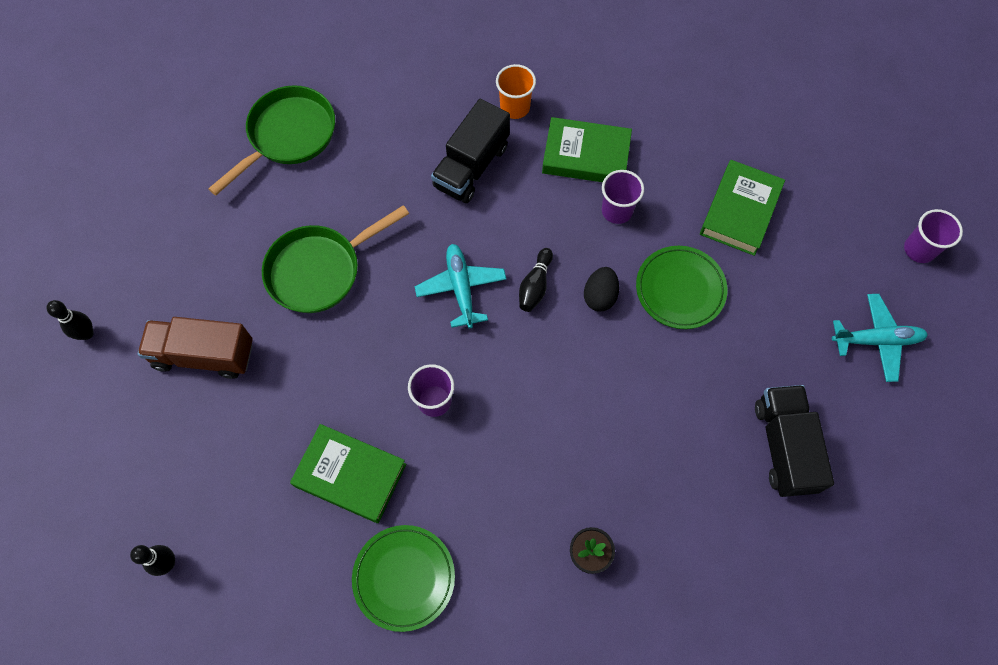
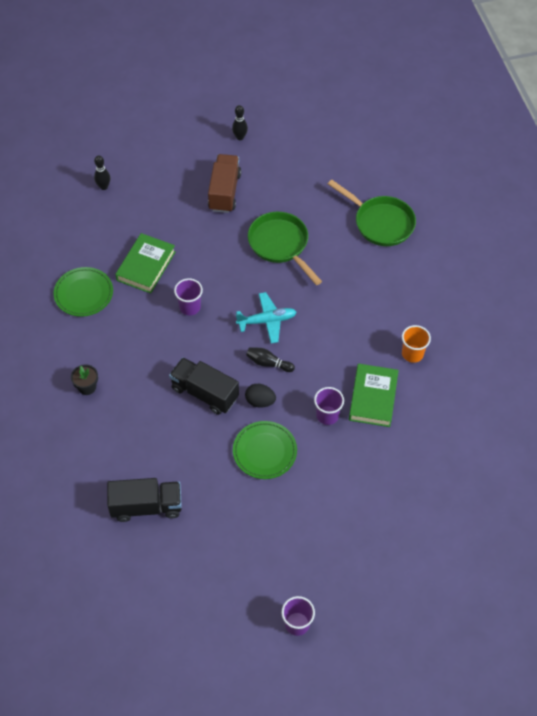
camera: 90 degrees right, 10 degrees down
(471, 166) = (361, 327): black truck -> black truck (205, 393)
(740, 211) = (328, 497): green book -> none
(876, 340) = (222, 579): turquoise plane -> none

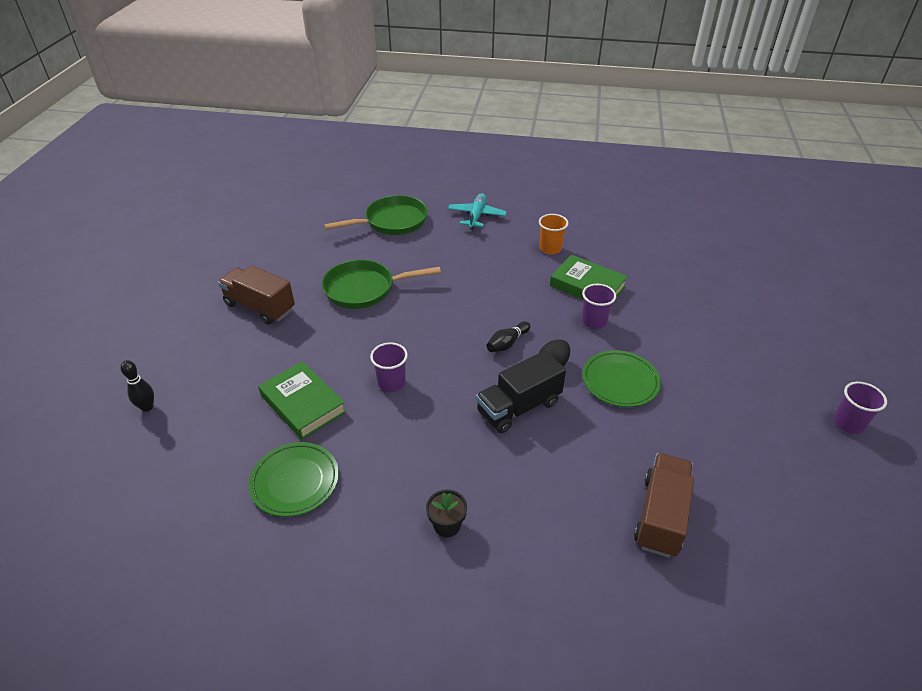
camera: 65 degrees left, 15 degrees down
(146, 506) = (661, 516): black truck -> brown truck
(240, 137) = (201, 274): black bowling pin -> none
(267, 321) = (452, 328): turquoise plane -> turquoise plane (476, 216)

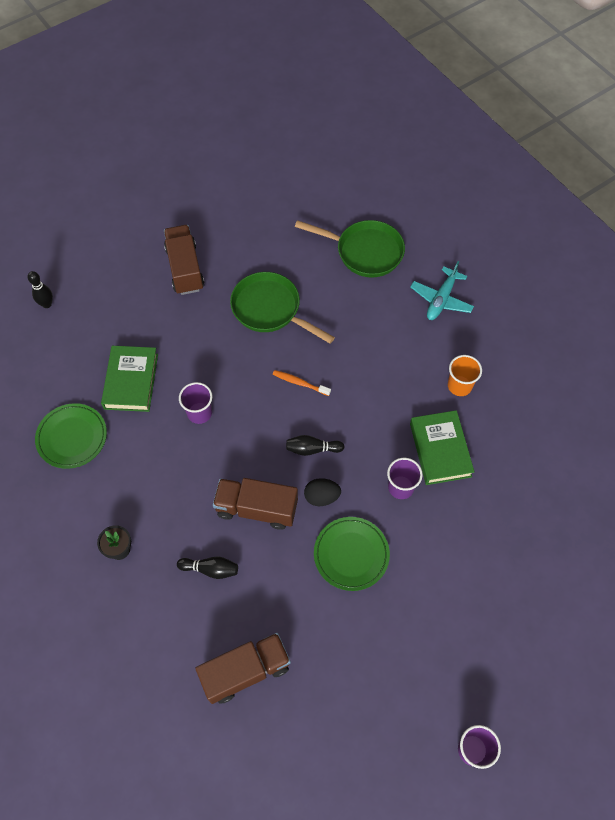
camera: 45 degrees right, 20 degrees up
(445, 314) = (300, 383): none -> orange toothbrush
(476, 216) = (441, 299): turquoise plane -> turquoise plane turned 150 degrees clockwise
(518, 407) = (257, 508): black truck -> brown truck
(540, 473) = (210, 569): none -> black bowling pin

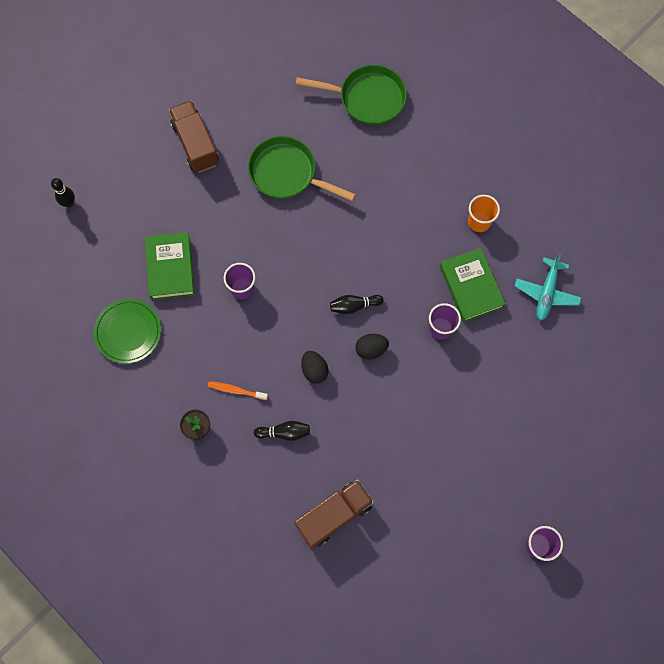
camera: 10 degrees left, 10 degrees up
(257, 508) = (314, 370): brown truck -> black egg
(300, 383) = (330, 243): orange toothbrush -> orange toothbrush (236, 390)
(351, 554) = (407, 397): green plate -> none
(441, 299) = (449, 137): turquoise plane -> turquoise plane (546, 292)

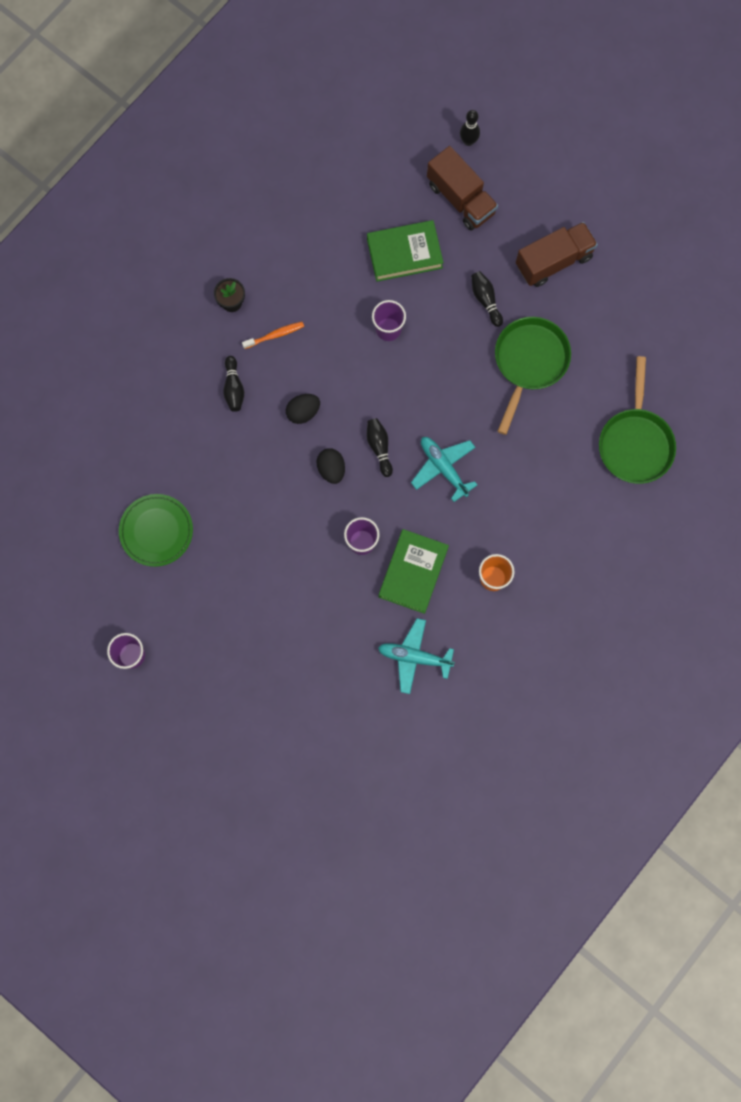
camera: 85 degrees right, 5 degrees up
(128, 332) = (329, 221): green plate -> green plate (156, 531)
(225, 203) = (485, 300): none -> black bowling pin
(236, 390) = (275, 335): orange toothbrush -> orange toothbrush turned 60 degrees clockwise
(334, 515) = (151, 445): brown truck -> brown truck (460, 199)
(377, 253) = (443, 468): none -> turquoise plane
(471, 287) = (413, 572): green book -> green book turned 45 degrees counterclockwise

